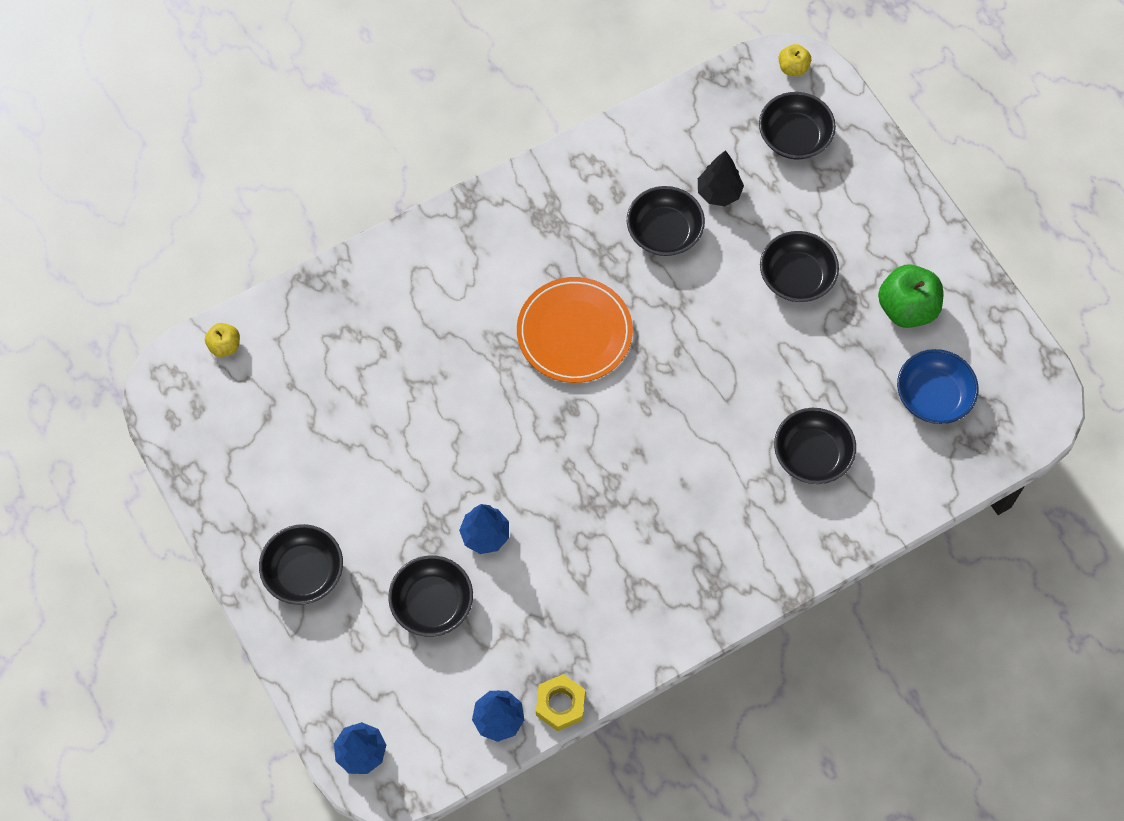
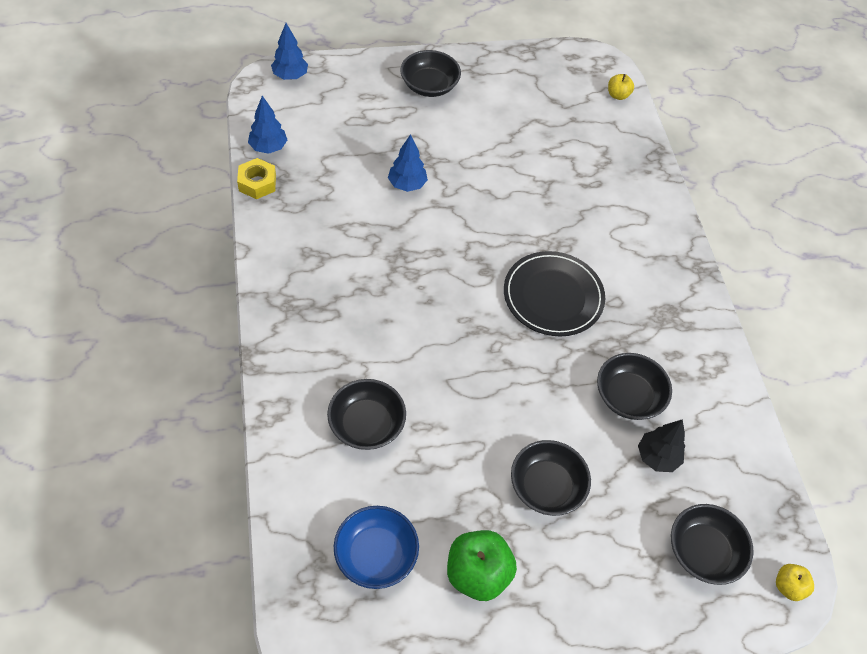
camera: 105 degrees right, 10 degrees down
(432, 603) = (371, 140): black bowl -> none
(574, 332) = (553, 296): orange plate -> black plate

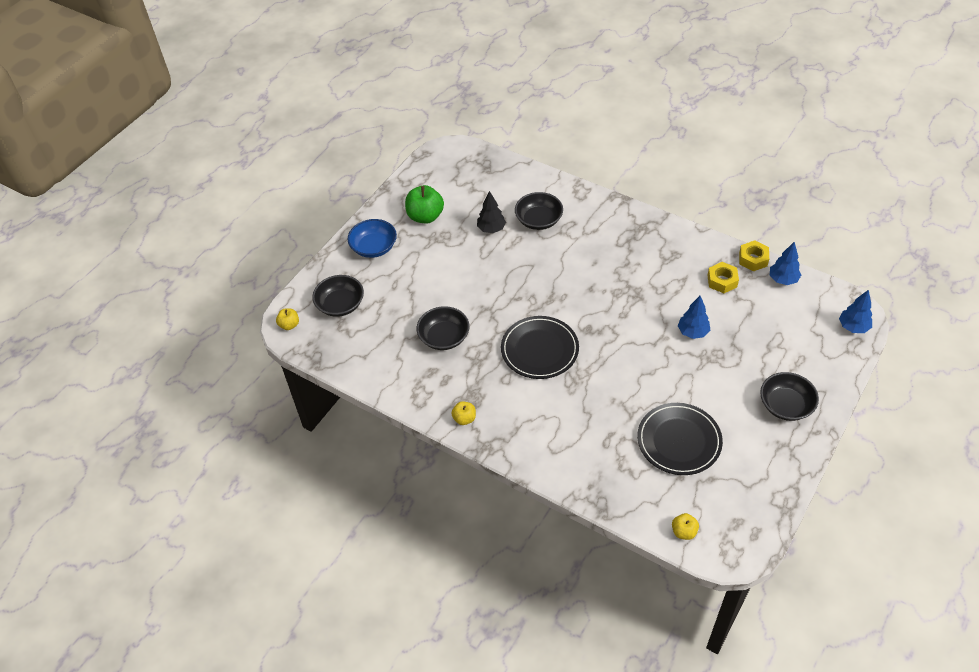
camera: 140 degrees right, 5 degrees down
(313, 194) = (722, 281): none -> yellow nut
(376, 555) = (471, 188): blue bowl -> blue bowl (374, 247)
(540, 136) = (679, 441): none -> black plate
(546, 487) = (435, 267): black bowl -> none
(657, 457) = (401, 323): black tree -> black tree (491, 229)
(693, 306) = (464, 419): none -> yellow apple

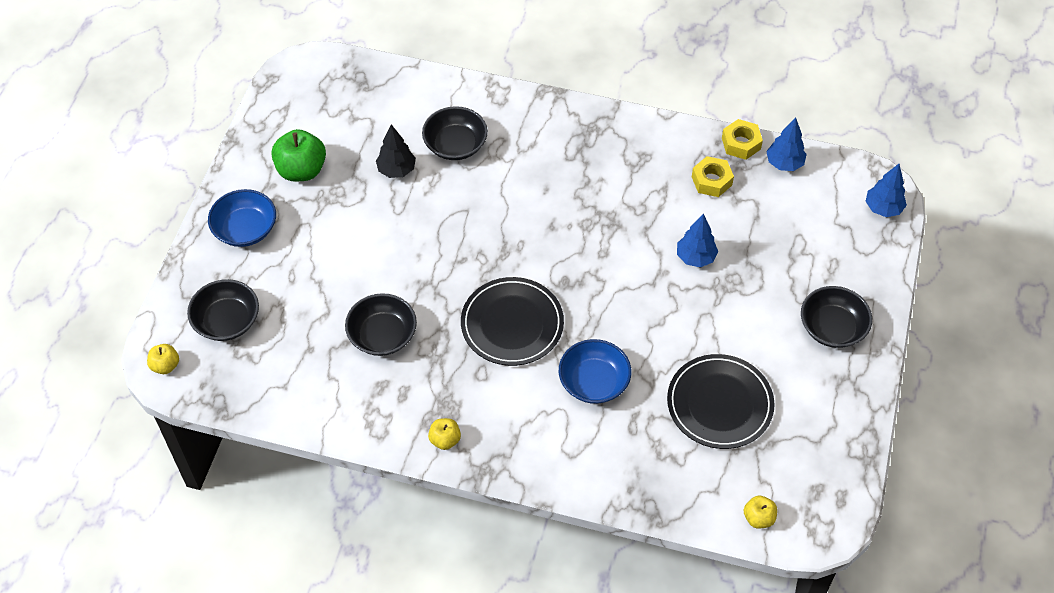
camera: 20 degrees left, 5 degrees up
(587, 403) = (594, 382): none -> blue bowl

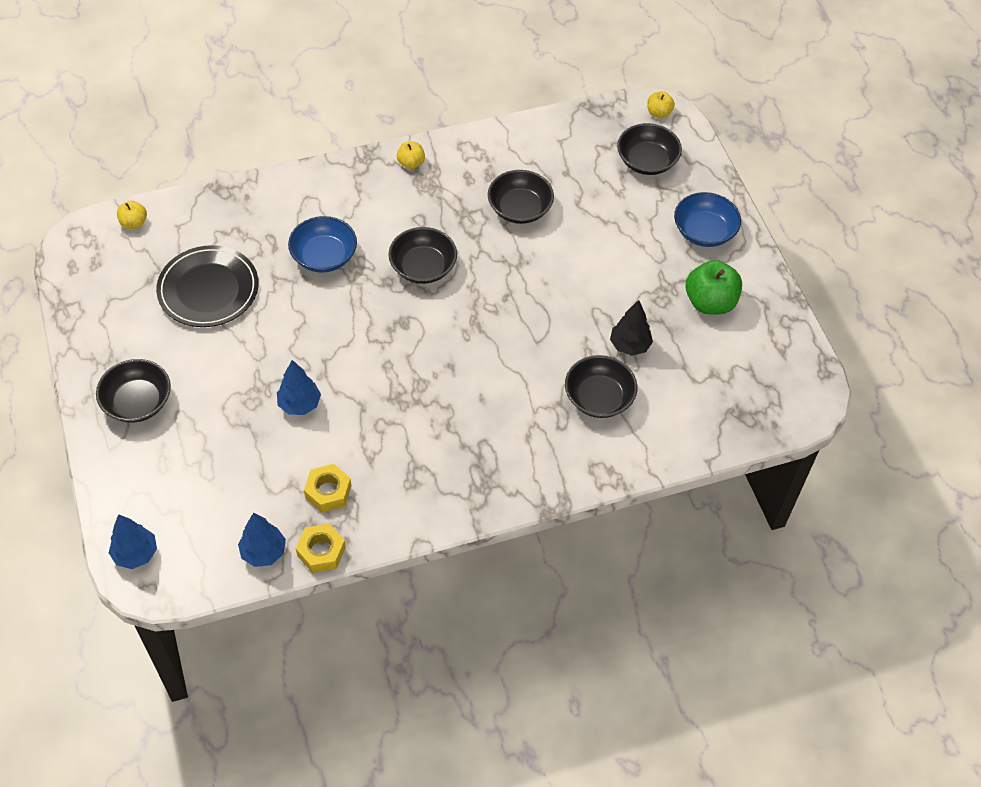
camera: 145 degrees right, 0 degrees up
(512, 324) = (423, 267): black plate -> black bowl

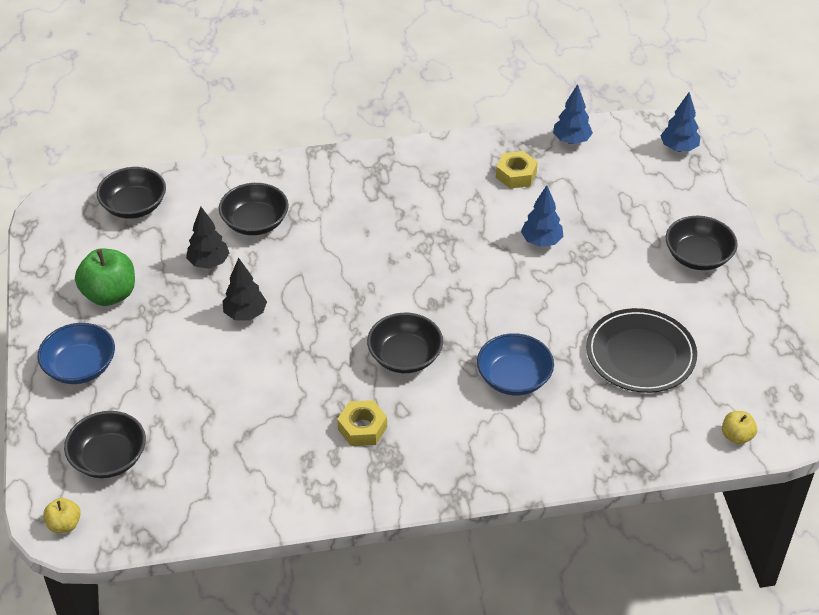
camera: 170 degrees left, 10 degrees down
(321, 551) = (523, 137): yellow nut -> yellow nut (362, 428)
(411, 163) = (401, 482): yellow apple -> none
(519, 209) = (282, 412): black bowl -> black bowl (134, 206)
(577, 295) = (245, 314): none -> black tree

